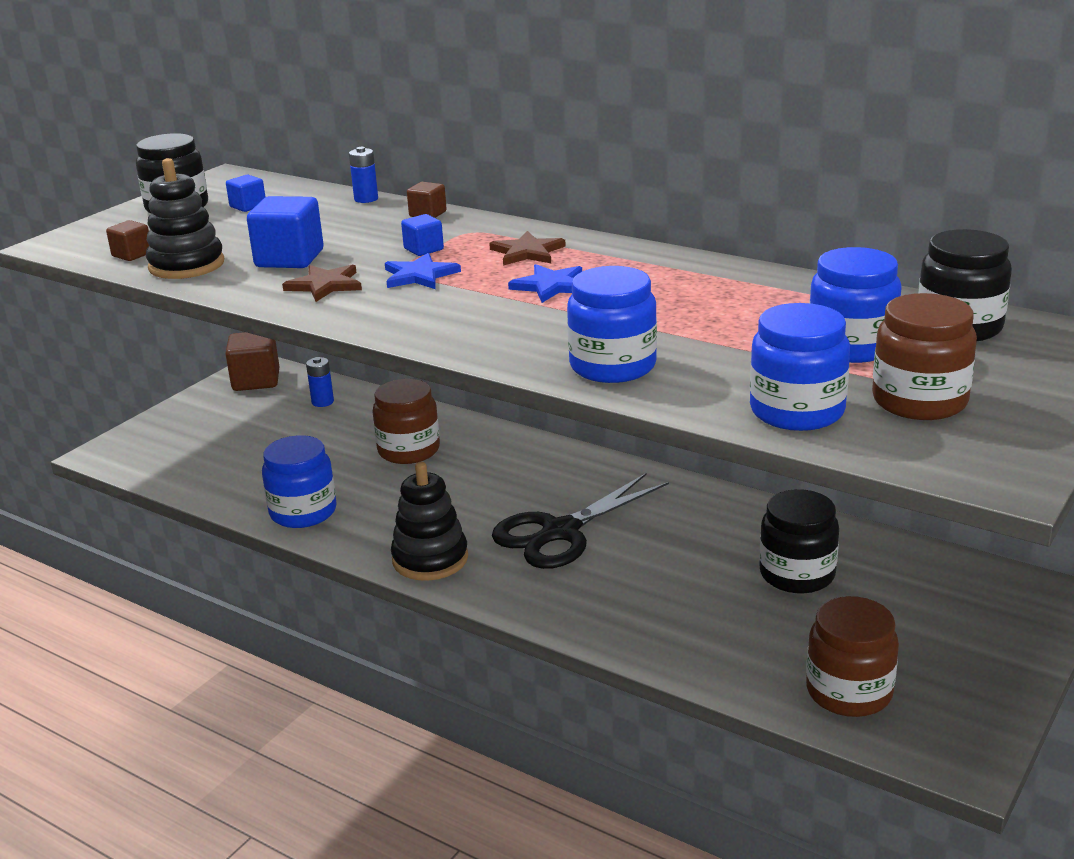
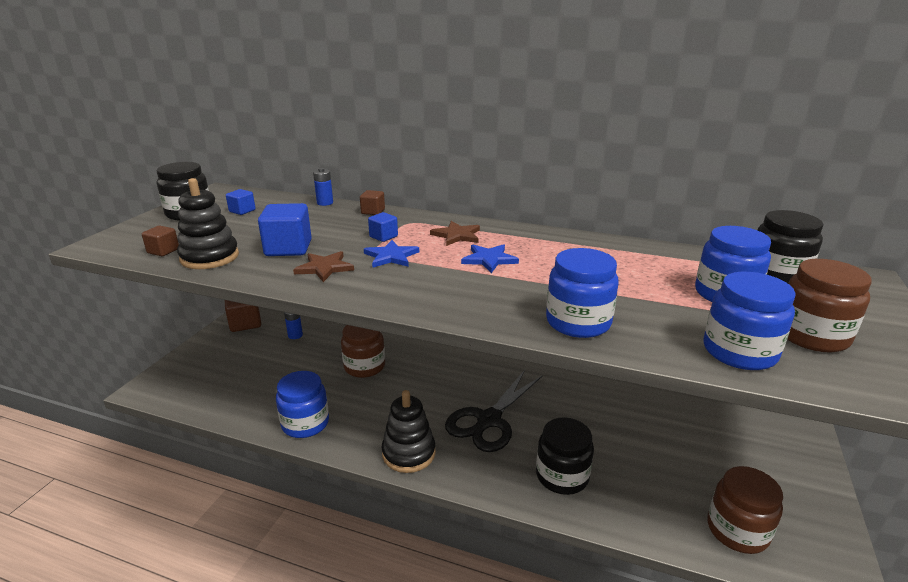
camera: 15 degrees left, 0 degrees up
(797, 574) = (652, 436): black jar -> black jar (562, 476)

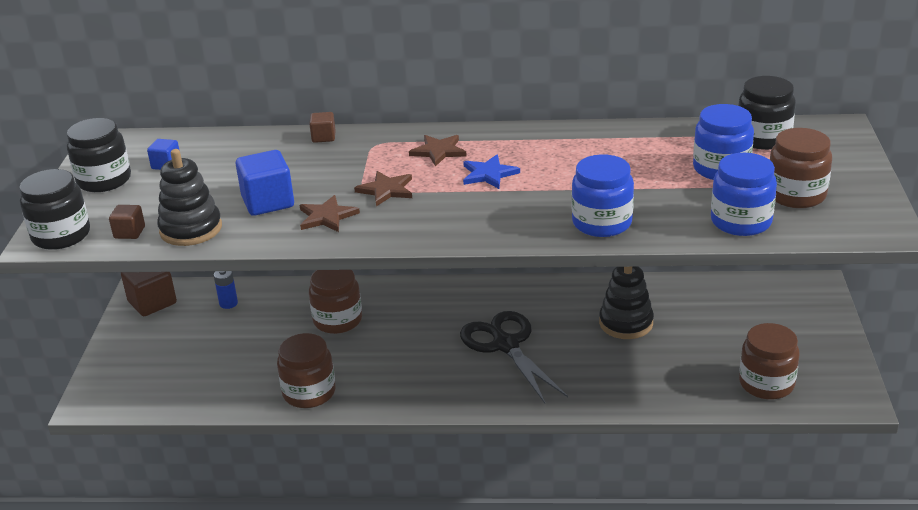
camera: 15 degrees left, 5 degrees up
(305, 423) = (309, 392): blue jar -> brown jar
(325, 203) = (256, 135): blue battery -> none
(383, 237) = (360, 168): blue cube -> none
(391, 256) = (386, 190): blue star -> brown star
(408, 453) = (438, 394): black stacking toy -> black stacking toy (626, 323)
(488, 421) = (505, 345): black scissors -> black scissors turned 135 degrees clockwise
(562, 476) = (598, 377): black jar -> black jar (61, 235)

